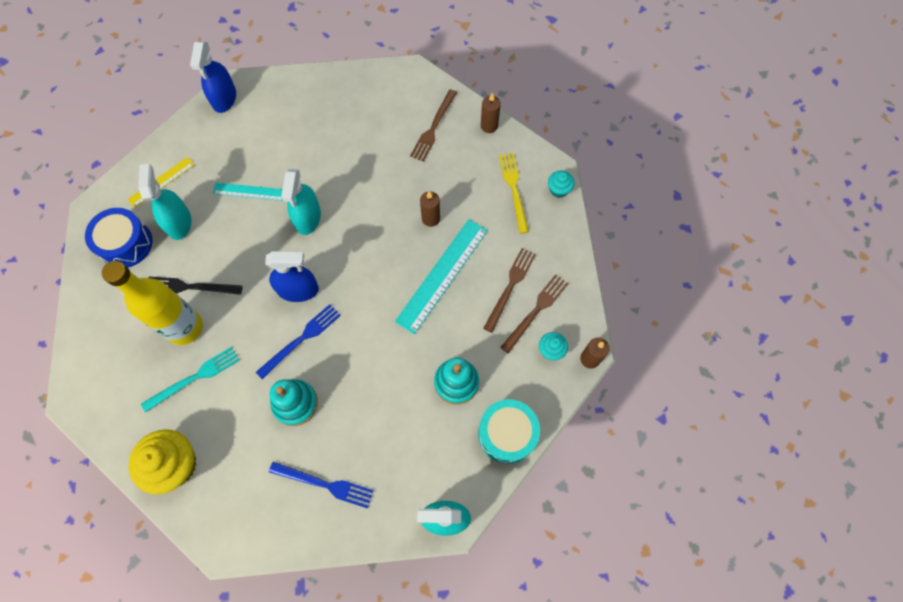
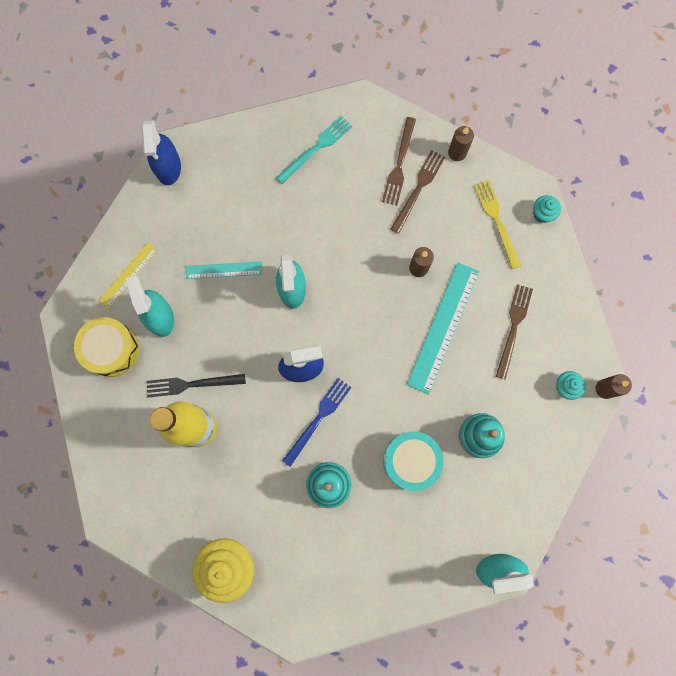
camera: 10 degrees left, 10 degrees up
(126, 244) = (112, 349): blue drum -> yellow drum
(194, 378) = (223, 477): turquoise fork -> turquoise fork (316, 148)
(325, 484) = (376, 557): blue fork -> none
(507, 434) = (539, 477): turquoise drum -> turquoise drum (411, 461)
(536, 311) = (543, 349): brown fork -> brown fork (418, 189)

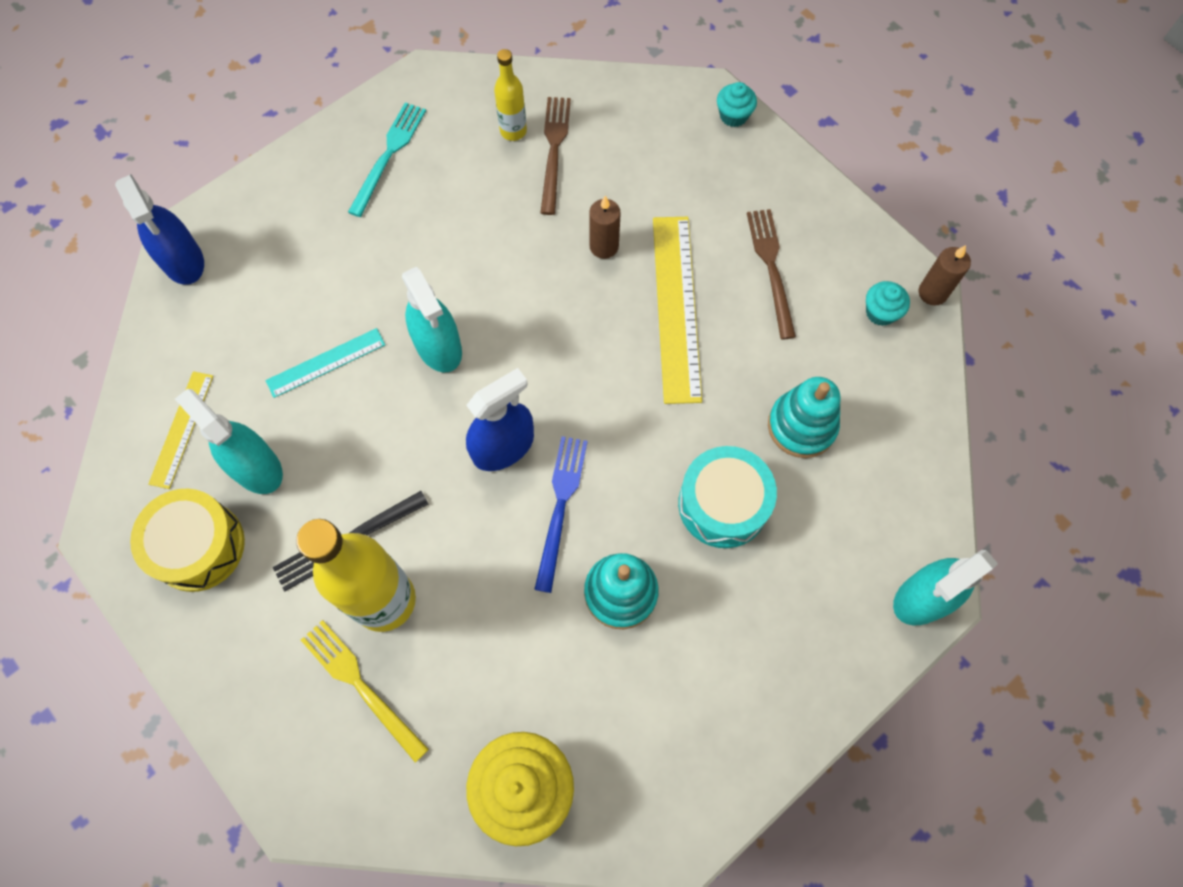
camera: 25 degrees left, 10 degrees down
(399, 164) = (513, 131): brown fork -> yellow bottle
(443, 327) = (676, 307): turquoise ruler -> yellow ruler
(457, 153) = (583, 88): brown candle -> none
(497, 221) = (679, 147): yellow fork -> yellow fork (361, 686)

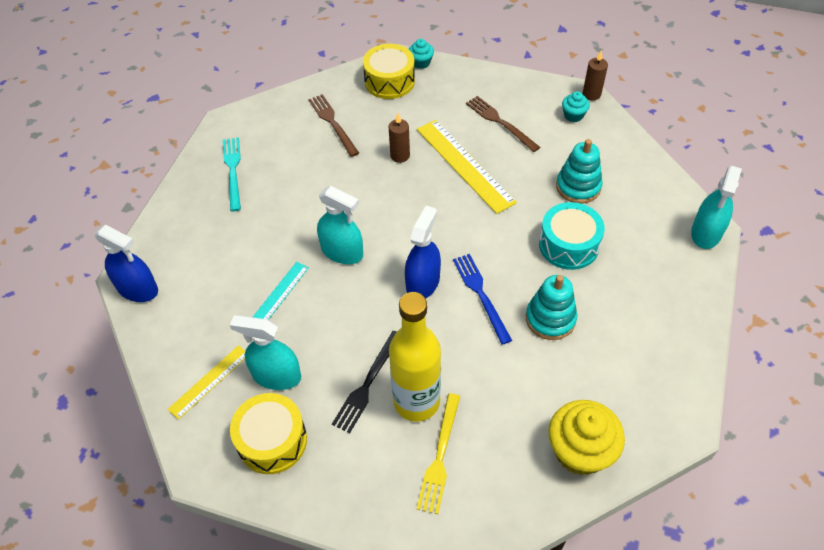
camera: 30 degrees left, 15 degrees down
(182, 429) = (209, 381): yellow ruler -> yellow ruler turned 60 degrees clockwise
(361, 686) = (439, 456): yellow fork -> yellow fork turned 90 degrees counterclockwise
(513, 131) = (301, 125): yellow bottle -> none
(671, 123) = (389, 81): none -> yellow drum

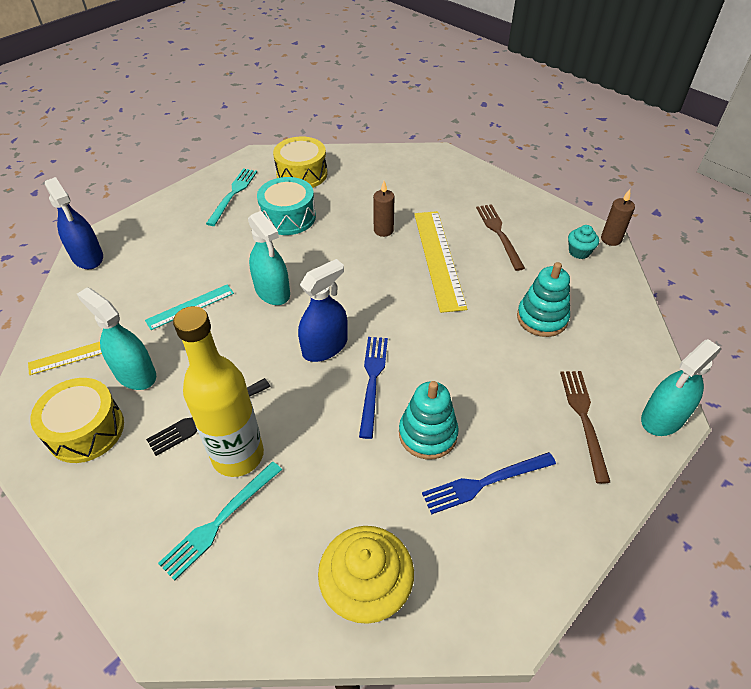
camera: 25 degrees right, 5 degrees down
(333, 123) = (343, 185): brown fork -> brown fork (584, 419)
(389, 81) = (418, 168): yellow drum -> yellow drum (302, 174)
(421, 62) = (457, 162): turquoise cupcake -> none
(439, 456) = (220, 521): yellow fork -> turquoise fork
(568, 245) = (495, 370): turquoise drum -> turquoise drum (288, 217)
(613, 336) = (485, 482): none -> blue fork

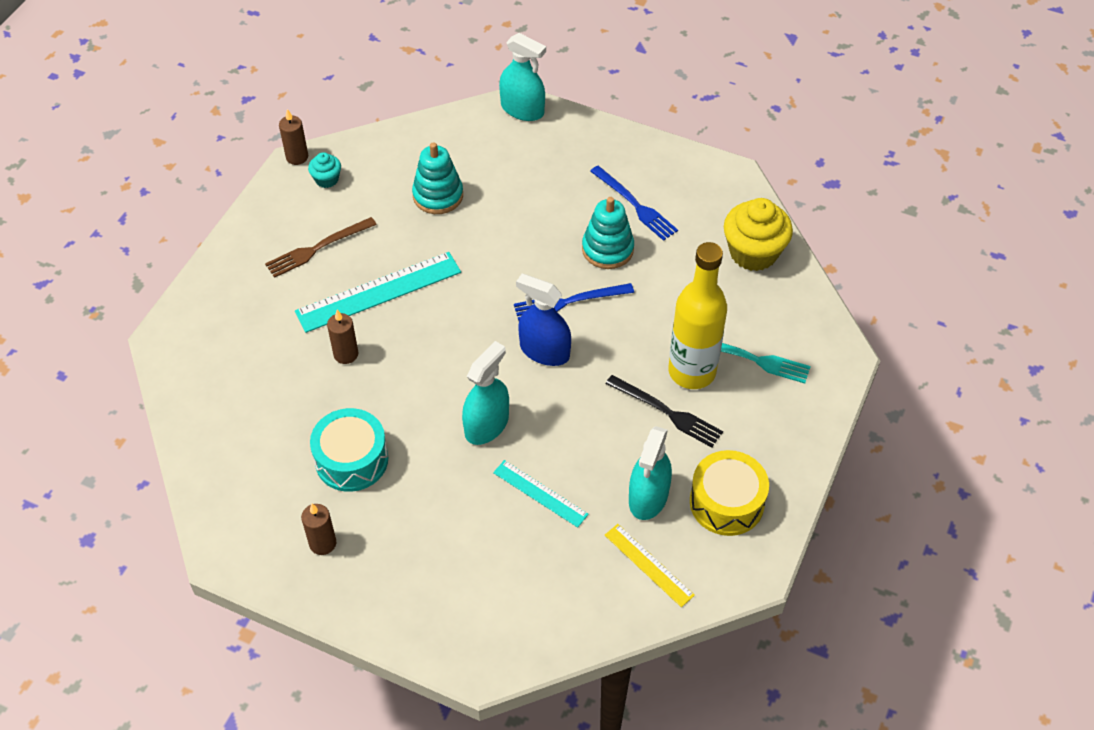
camera: 110 degrees left, 5 degrees up
(87, 257) = (504, 652): blue spray bottle -> none
(233, 194) = (322, 543): turquoise fork -> brown candle
(302, 174) = (253, 479): yellow drum -> none
(438, 258) = (378, 292): yellow ruler -> turquoise ruler
(584, 419) = (545, 155): brown fork -> none

